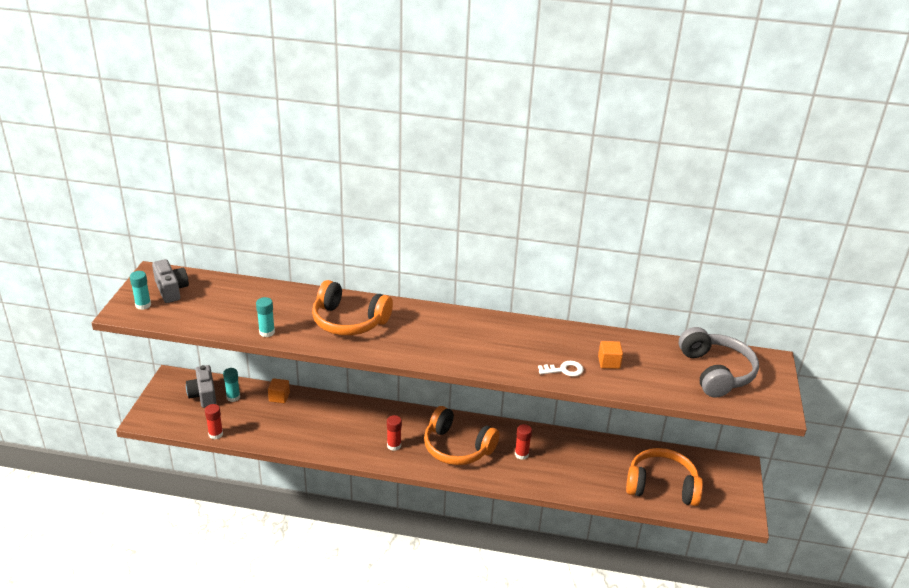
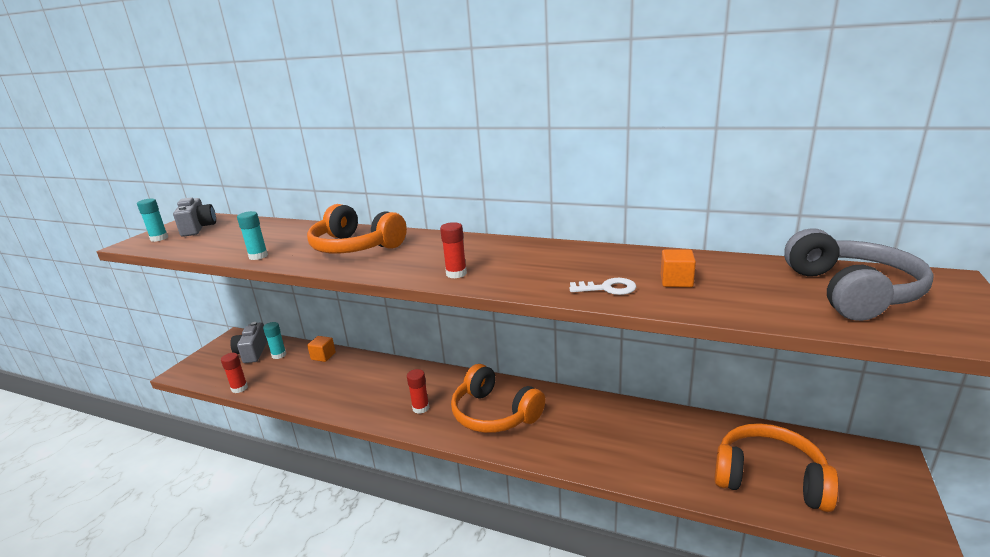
camera: 15 degrees right, 10 degrees down
(521, 454) = (573, 425): red glue stick -> red glue stick (456, 274)

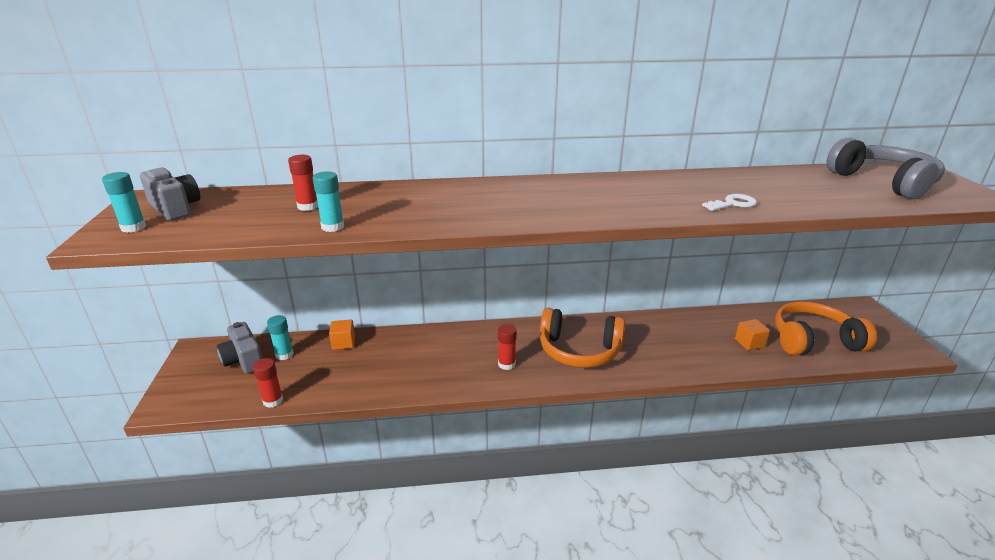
camera: 30 degrees left, 5 degrees up
(355, 247) = (438, 202): orange headphones -> none
(456, 274) = (589, 211): red glue stick -> red glue stick (308, 206)
(676, 281) = (770, 191): orange cube -> orange cube (749, 343)

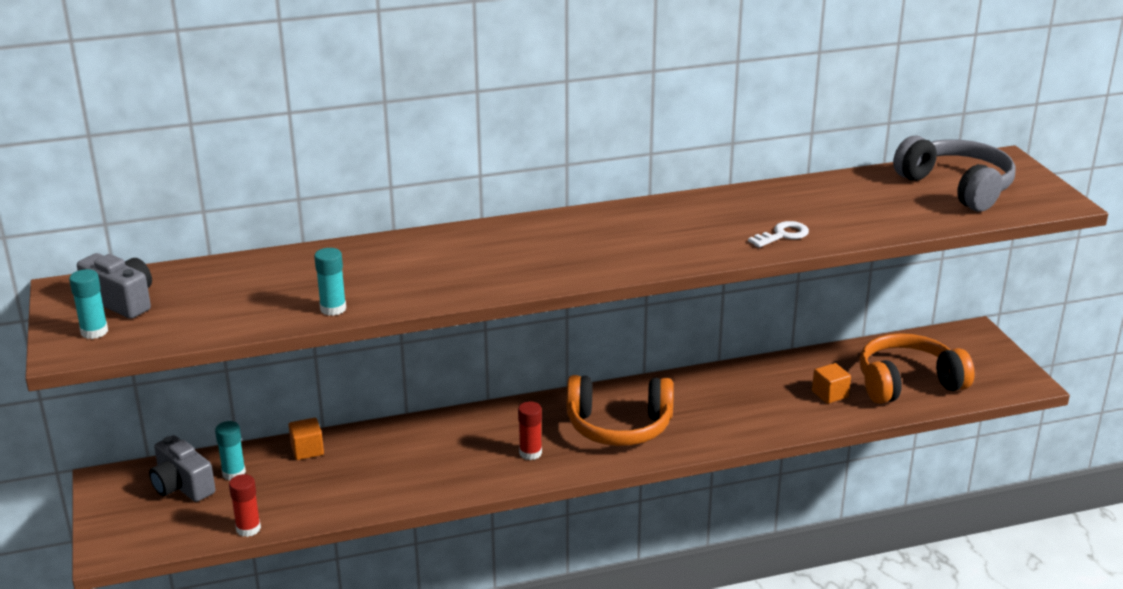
camera: 10 degrees left, 0 degrees up
(308, 206) = (286, 283): red glue stick -> none

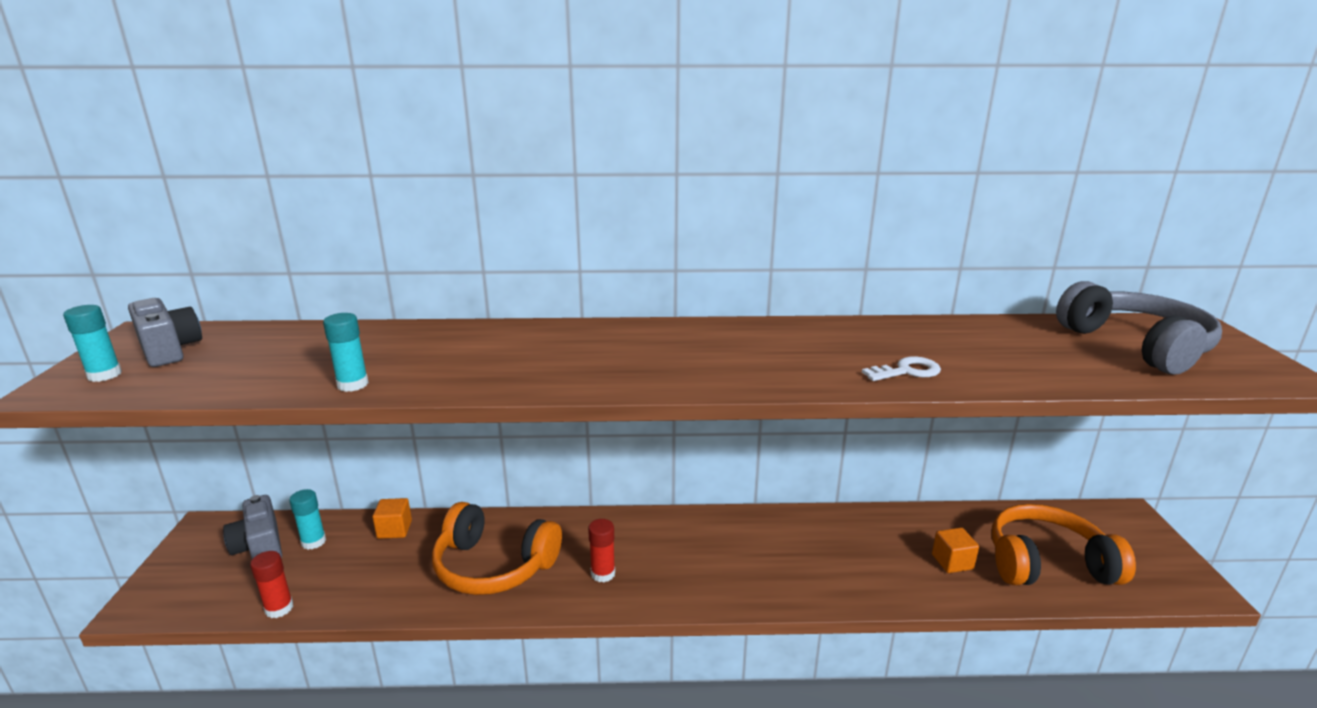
camera: 15 degrees right, 5 degrees down
(619, 426) = (707, 559): orange headphones -> orange headphones (493, 566)

